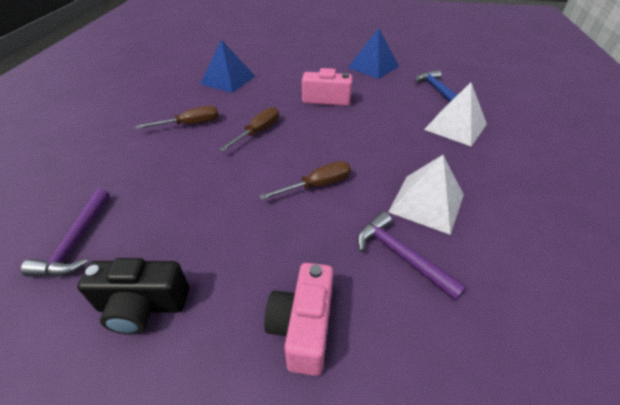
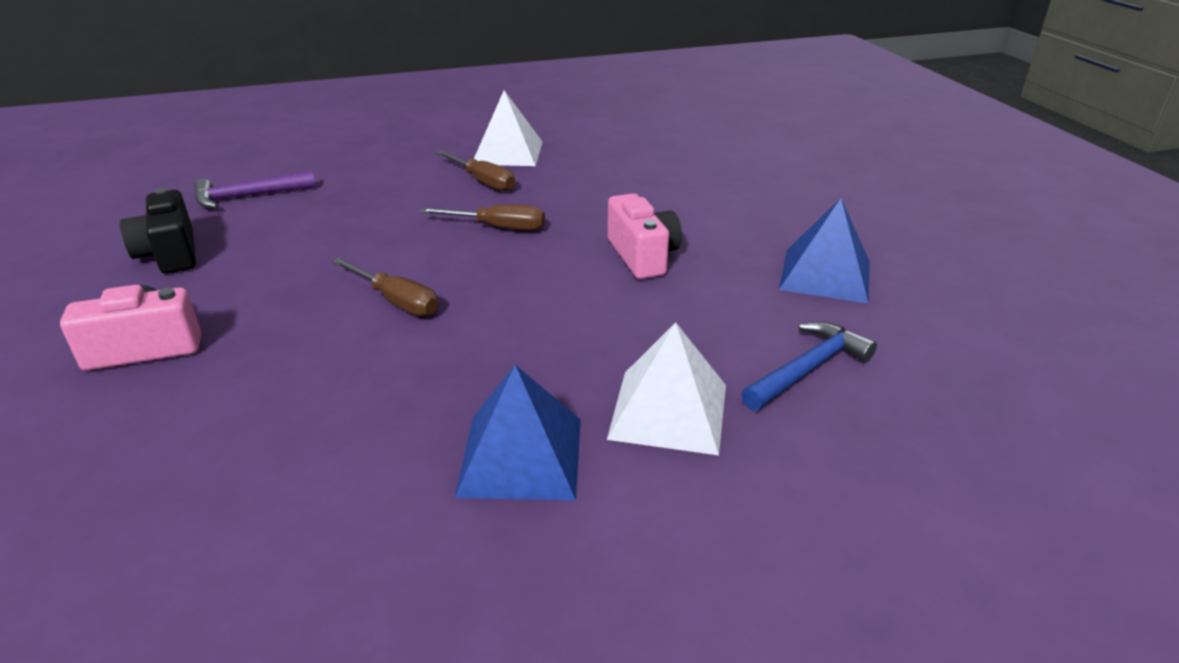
camera: 65 degrees right, 10 degrees down
(228, 80) = (623, 169): blue pyramid -> blue pyramid (521, 456)
(401, 256) = (269, 398): purple hammer -> none
(426, 203) = (397, 406): white pyramid -> white pyramid (507, 153)

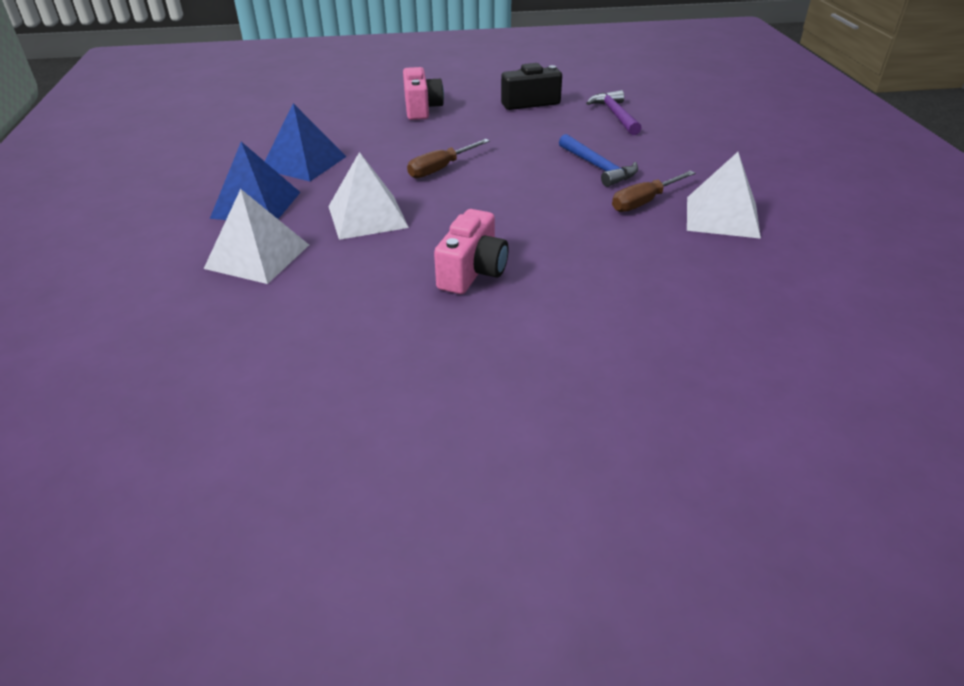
camera: 100 degrees right, 5 degrees up
(498, 227) = (545, 206): brown screwdriver -> none
(540, 339) = (367, 216): none -> white pyramid
(642, 256) = (472, 272): pink camera -> pink camera turned 60 degrees counterclockwise
(807, 369) = (259, 327): blue hammer -> blue hammer (598, 167)
(825, 275) = (395, 380): blue pyramid -> blue pyramid (304, 162)

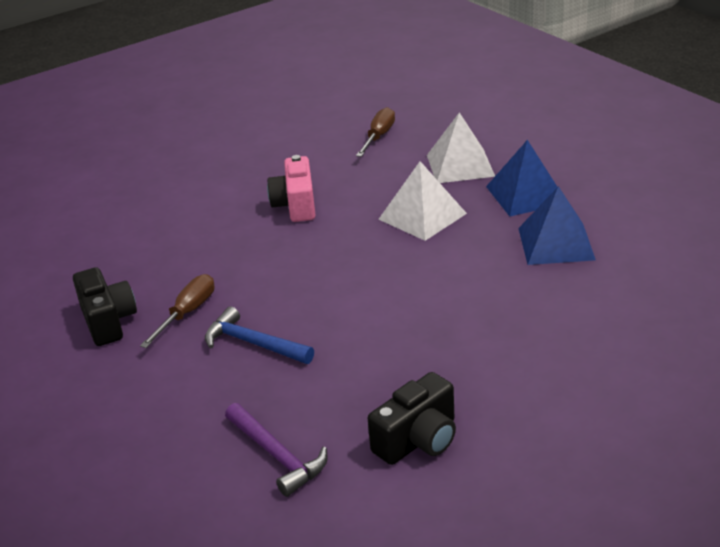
camera: 155 degrees right, 5 degrees down
(421, 109) = (546, 368): pink camera -> none
(441, 169) = (415, 283): brown screwdriver -> brown screwdriver (378, 137)
(722, 216) = (108, 321): white pyramid -> black camera

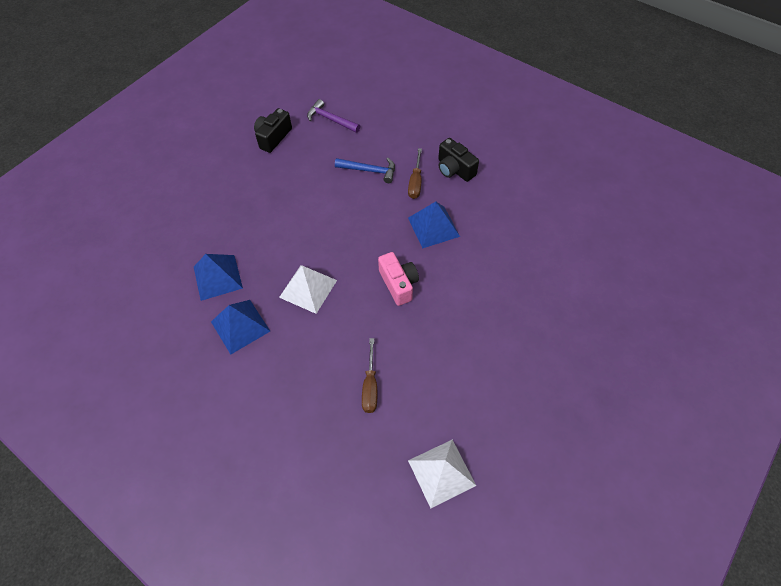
camera: 160 degrees right, 25 degrees up
(204, 254) = (433, 227): none -> blue pyramid
(460, 165) = (294, 355): white pyramid -> white pyramid (441, 472)

